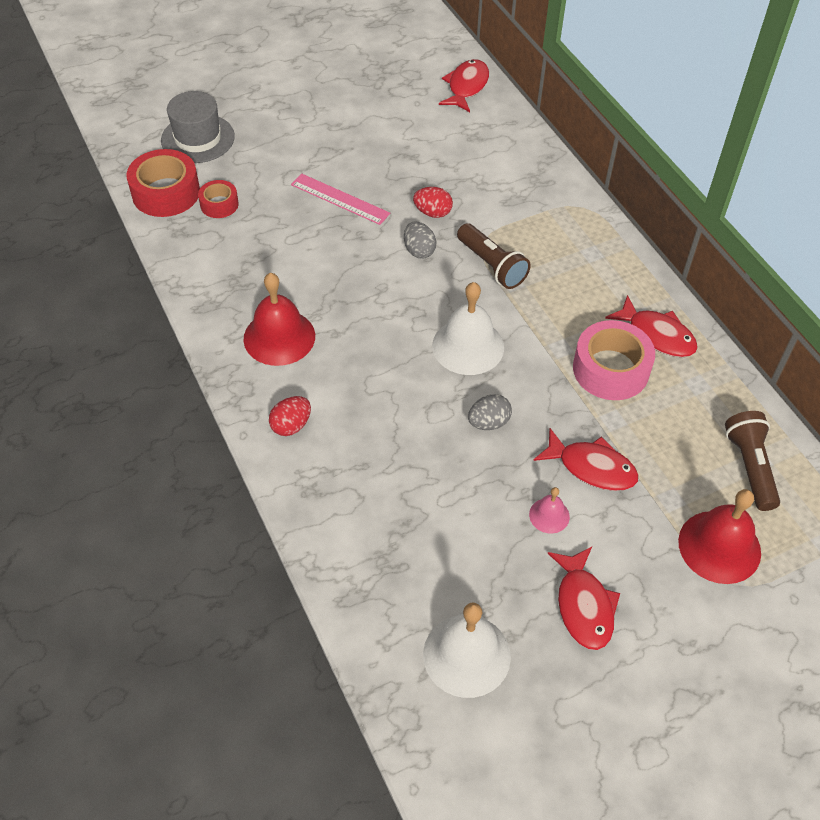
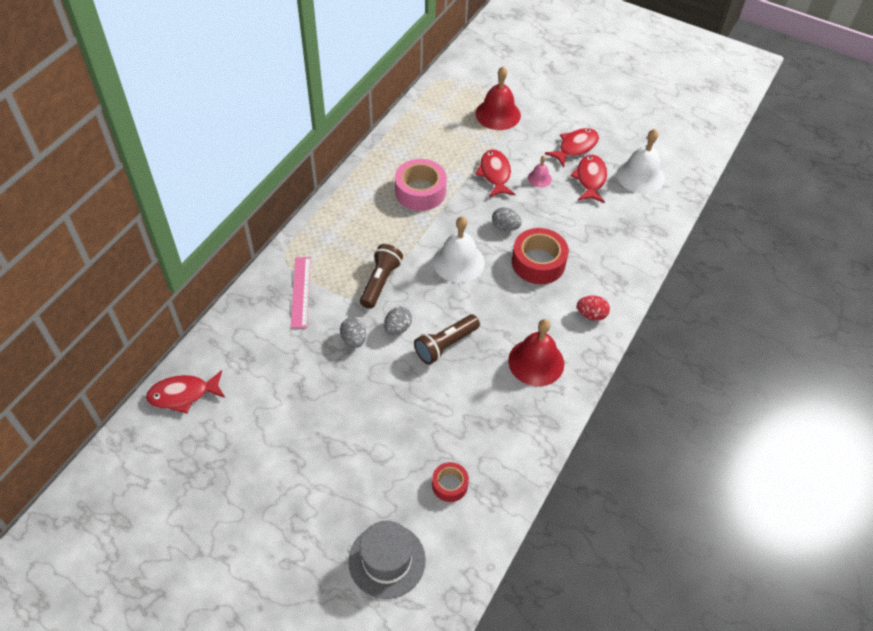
camera: 125 degrees left, 0 degrees up
(166, 193) = (467, 535): red tape -> red tape (538, 262)
(340, 199) = (382, 405): pink ruler -> pink ruler (301, 292)
(432, 213) = (353, 340): red egg -> grey egg
(657, 335) = (376, 182): red fish -> red fish (590, 179)
(750, 467) = (439, 118): brown flashlight -> brown flashlight (445, 345)

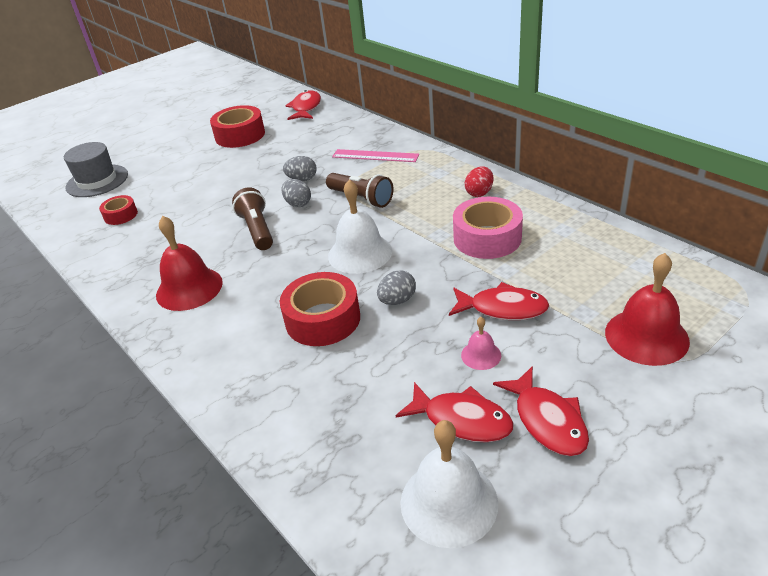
camera: 115 degrees right, 15 degrees down
(259, 442) = (240, 135): none -> red tape
(591, 315) = (213, 350): red egg -> red egg (479, 193)

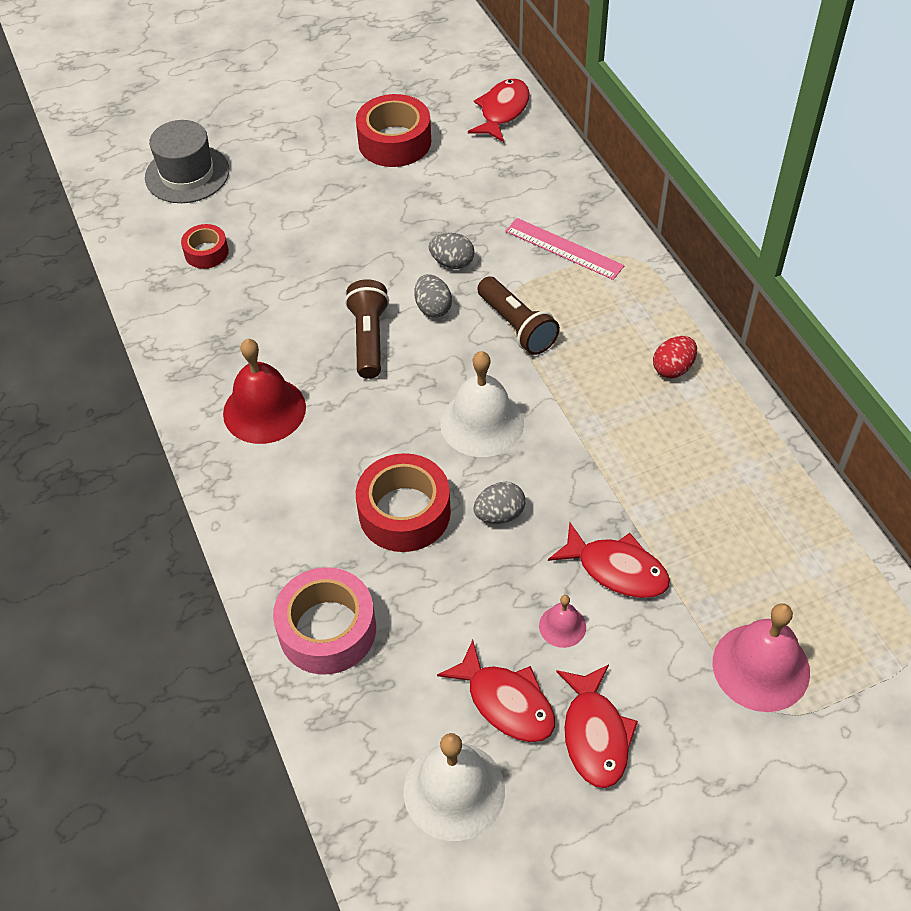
camera: 15 degrees right, 15 degrees up
(487, 238) = (648, 452): pink tape -> pink tape (327, 629)
(646, 336) = (761, 667): red bell -> pink bell

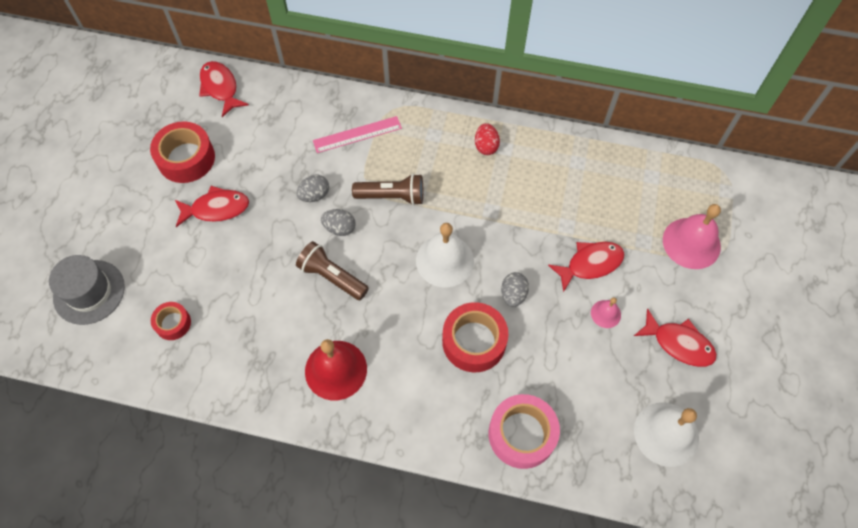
camera: 55 degrees left, 10 degrees up
(506, 702) = (631, 372): red fish -> red fish (216, 209)

